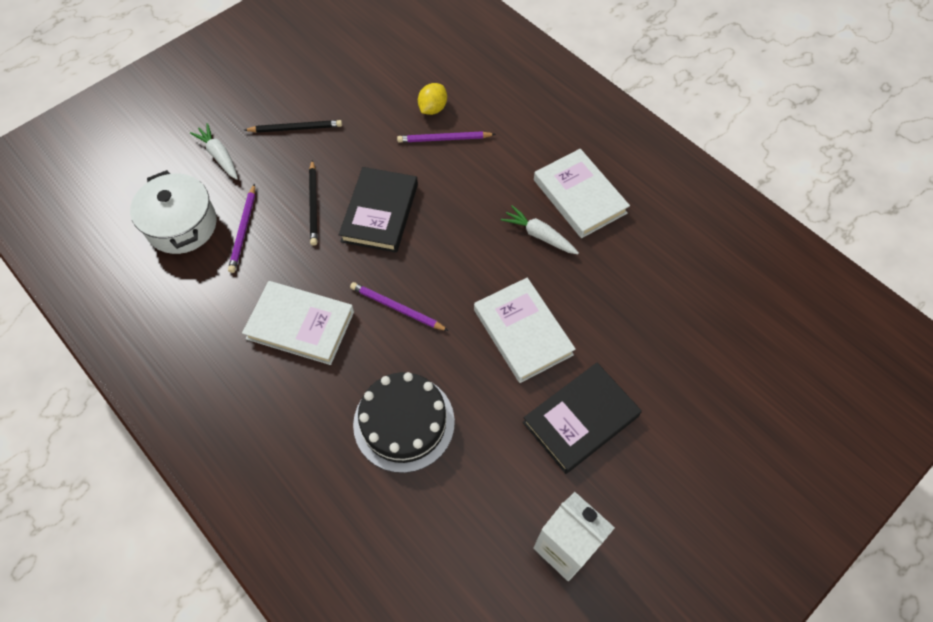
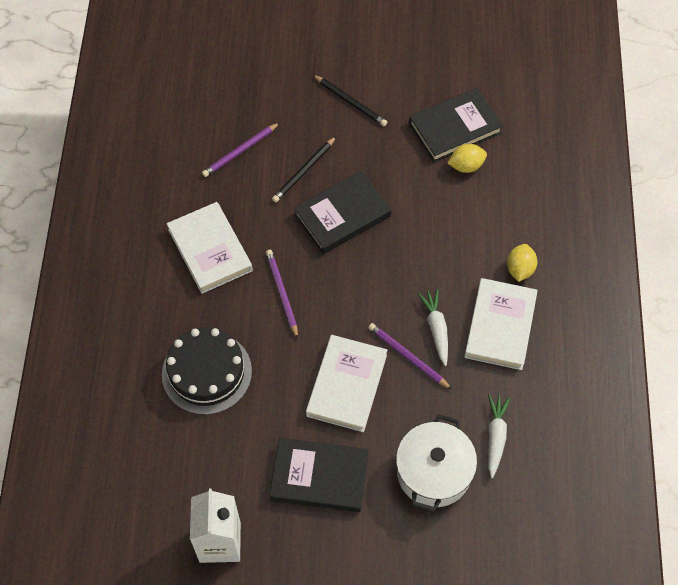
camera: 45 degrees right, 0 degrees up
(182, 225) = (205, 115): white pot -> white pot (433, 472)
(219, 156) = (278, 82): white carrot -> white carrot (495, 437)
(395, 89) = (455, 128): none -> black book
(444, 139) = (448, 197): purple pencil -> purple pencil (408, 357)
(548, 148) = (520, 269): none -> yellow lemon

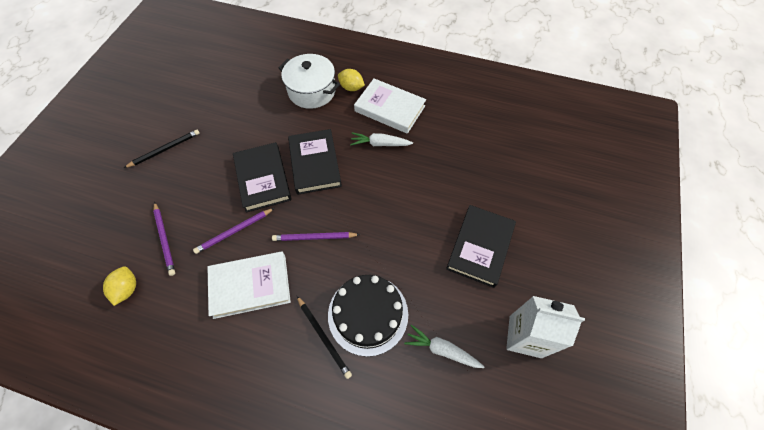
camera: 75 degrees left, 0 degrees up
(304, 171) = (210, 196): black pencil -> black pencil (323, 337)
(346, 385) = (408, 210): white book -> none
(408, 357) = (396, 166): purple pencil -> purple pencil (234, 231)
(433, 472) = (489, 172): white pot -> white pot (312, 91)
(455, 128) = (225, 93): black book -> black book (315, 164)
(466, 166) = (259, 95): yellow lemon -> yellow lemon (127, 289)
(495, 437) = (470, 131): white carrot -> white carrot (442, 350)

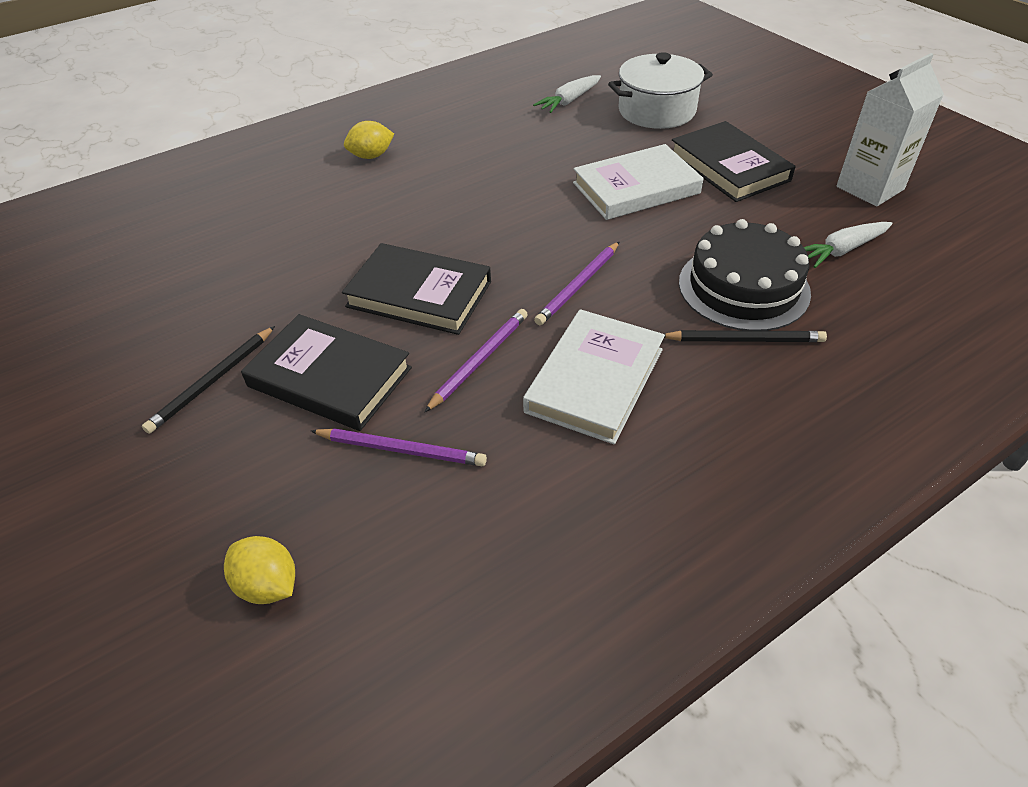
camera: 50 degrees left, 15 degrees down
(127, 289) = (450, 539): yellow lemon -> yellow lemon (268, 585)
(165, 149) = (213, 381): black pencil -> black pencil turned 150 degrees counterclockwise
(234, 231) = (479, 360): purple pencil -> purple pencil turned 150 degrees counterclockwise
(312, 91) = (326, 189): white pot -> white pot (656, 111)
(315, 164) = (456, 236): black book -> black book (330, 377)
(380, 144) = (495, 172): white carrot -> white carrot (569, 101)
(390, 108) = (450, 142): white book -> white book (636, 188)

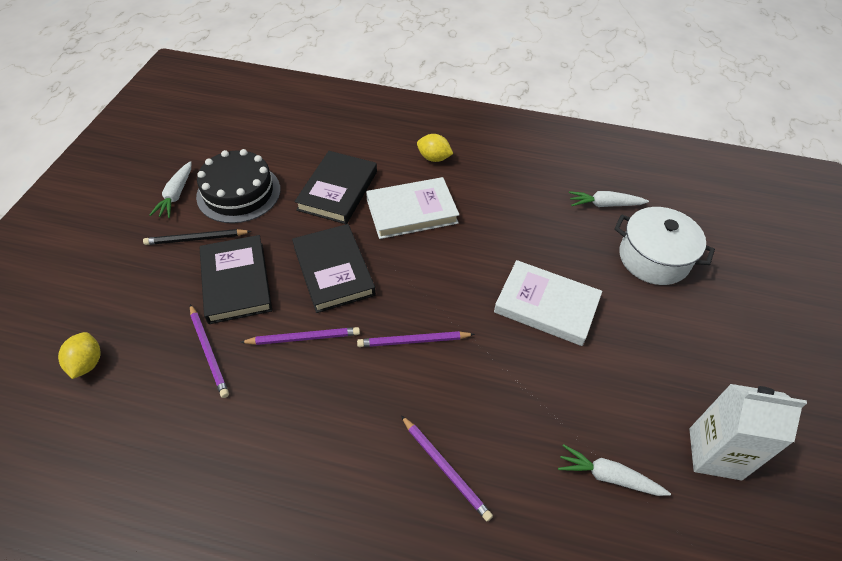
camera: 45 degrees right, 5 degrees up
(111, 366) = (176, 195): none -> white carrot
(595, 380) = (335, 406): white book -> white book (412, 211)
(729, 167) = (634, 344): black book -> black book (338, 190)
(743, 287) = (501, 435): black cake -> black cake (238, 193)
(744, 340) = (445, 468): black pencil -> purple pencil

